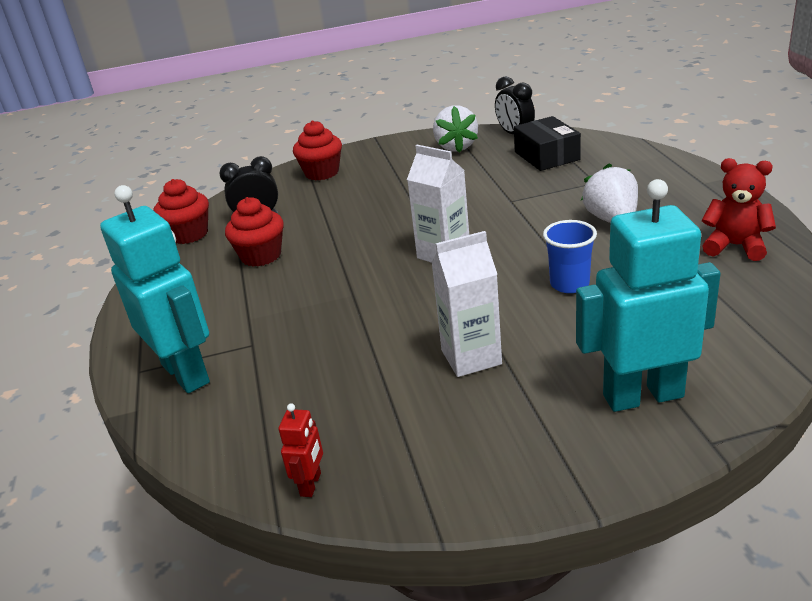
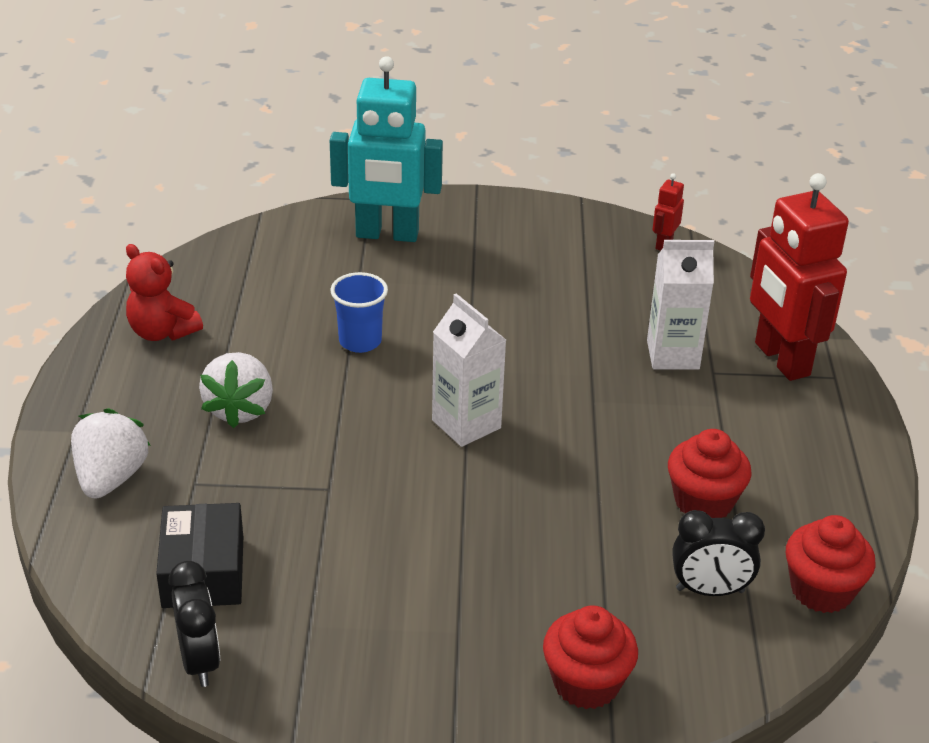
camera: 170 degrees left, 5 degrees up
(186, 373) = (781, 359): turquoise robot -> red robot
(456, 147) = (321, 666): white strawberry -> white strawberry (111, 478)
(471, 357) = (501, 298): white carton -> white carton (672, 355)

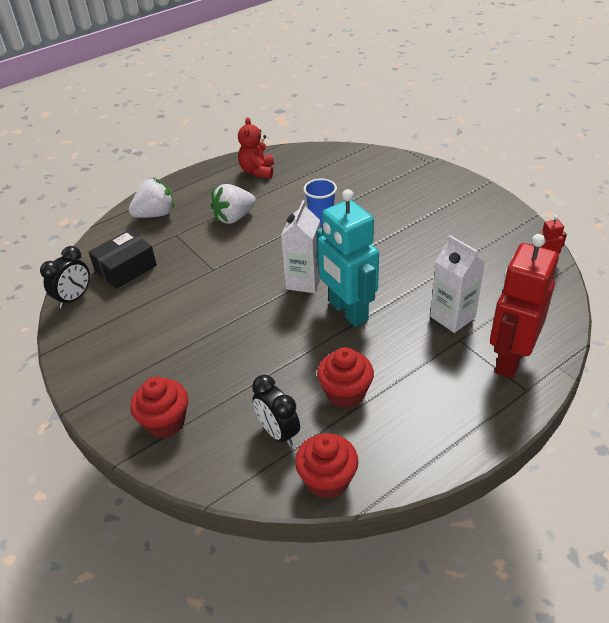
camera: 55 degrees right, 5 degrees up
(387, 234) = (409, 181): turquoise robot -> turquoise robot (347, 311)

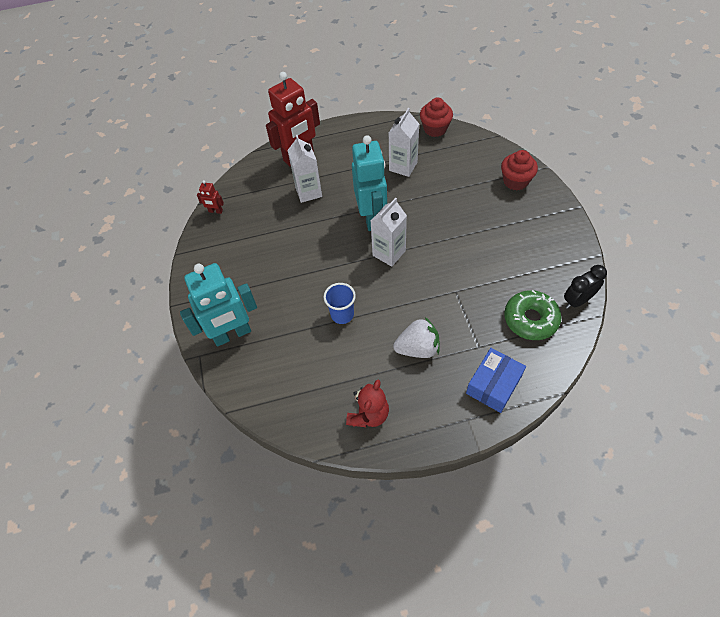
camera: 155 degrees left, 15 degrees up
(125, 268) = (530, 319): black box -> green donut
(155, 214) = (493, 385): white strawberry -> blue box
(278, 432) = (451, 157): black clock -> none
(345, 393) = (403, 166): red cupcake -> white carton
(413, 180) = (232, 334): none -> turquoise robot

